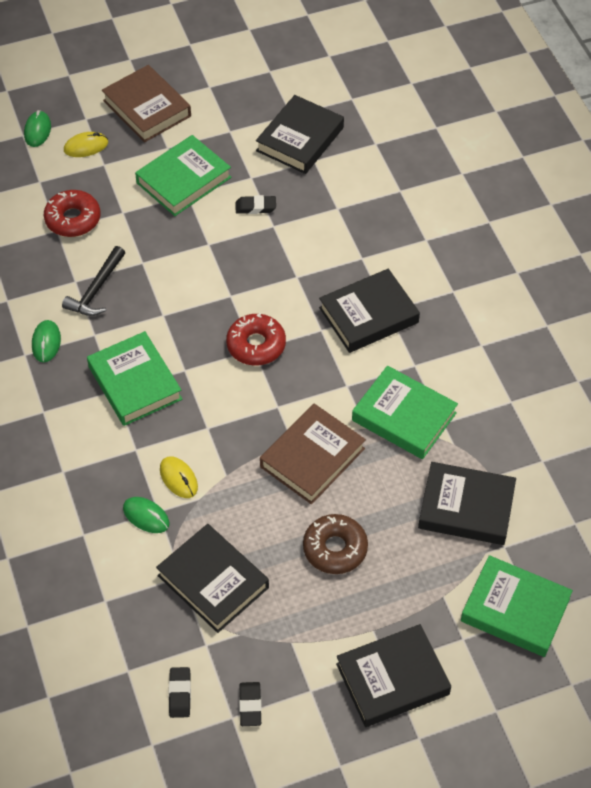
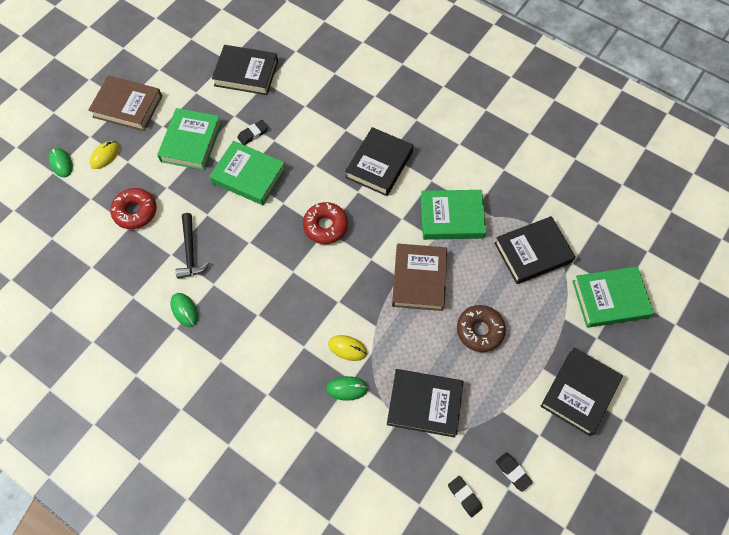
camera: 35 degrees left, 10 degrees up
(135, 383) = (267, 301): green book -> green book (249, 176)
(300, 139) = (246, 73): black book -> black book turned 75 degrees counterclockwise

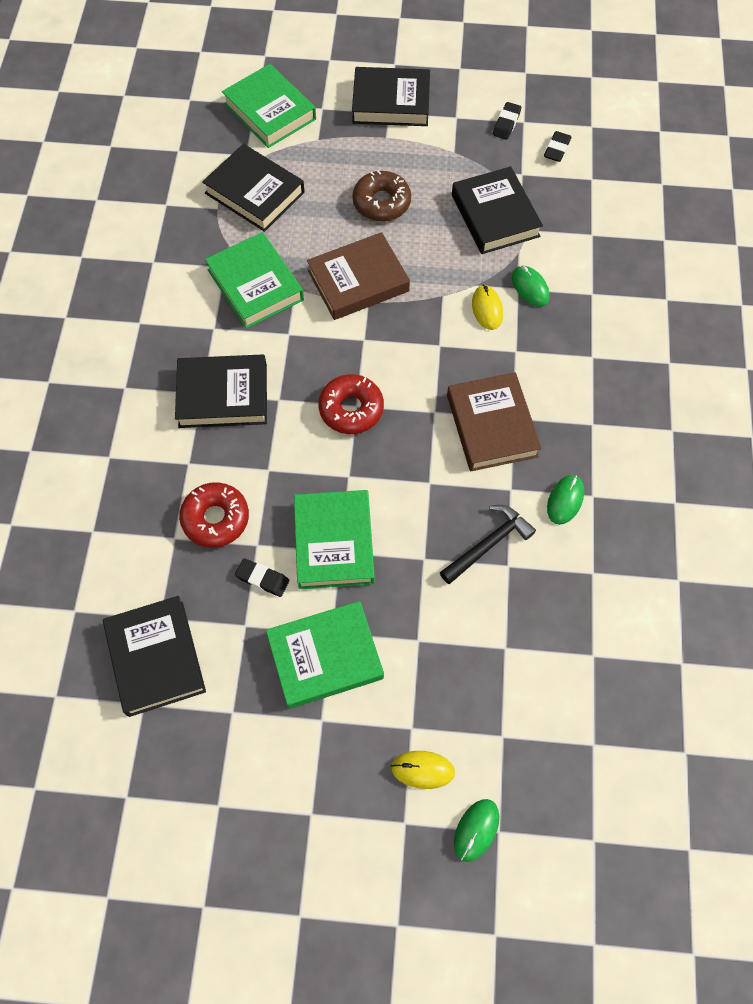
camera: 120 degrees left, 0 degrees up
(127, 106) = (317, 803): brown book -> brown book (492, 425)
(135, 212) = (480, 656): red donut -> red donut (215, 519)

